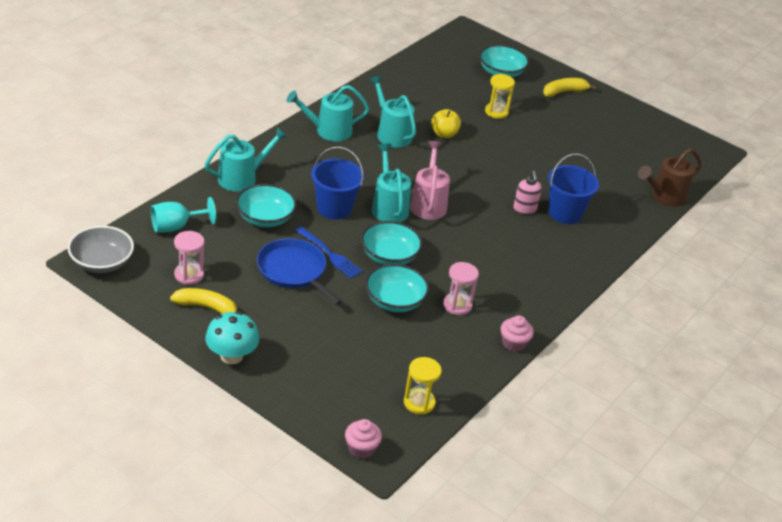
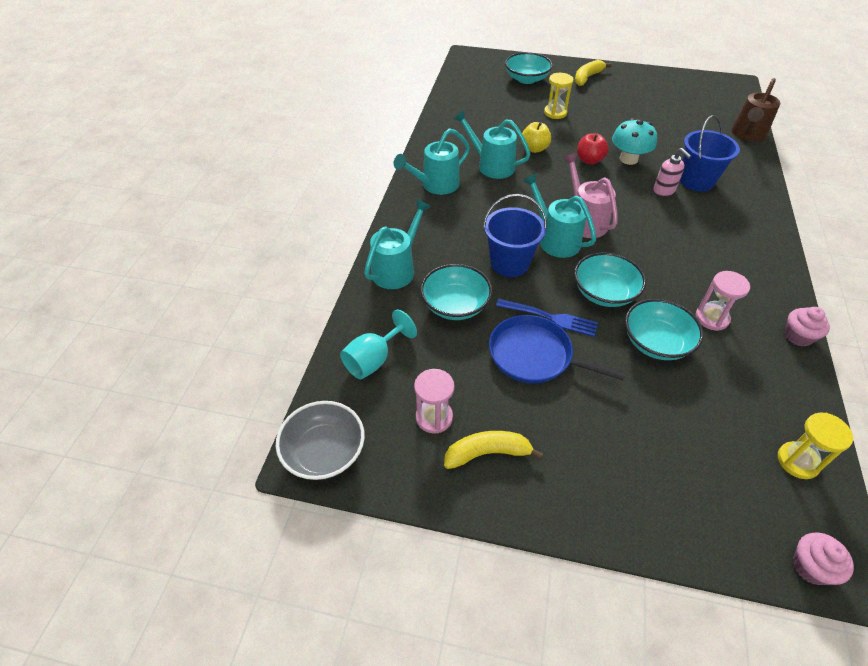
camera: 20 degrees left, 10 degrees up
(231, 356) = (567, 509): turquoise mushroom -> turquoise mushroom (628, 159)
(484, 161) = (589, 160): none -> red apple

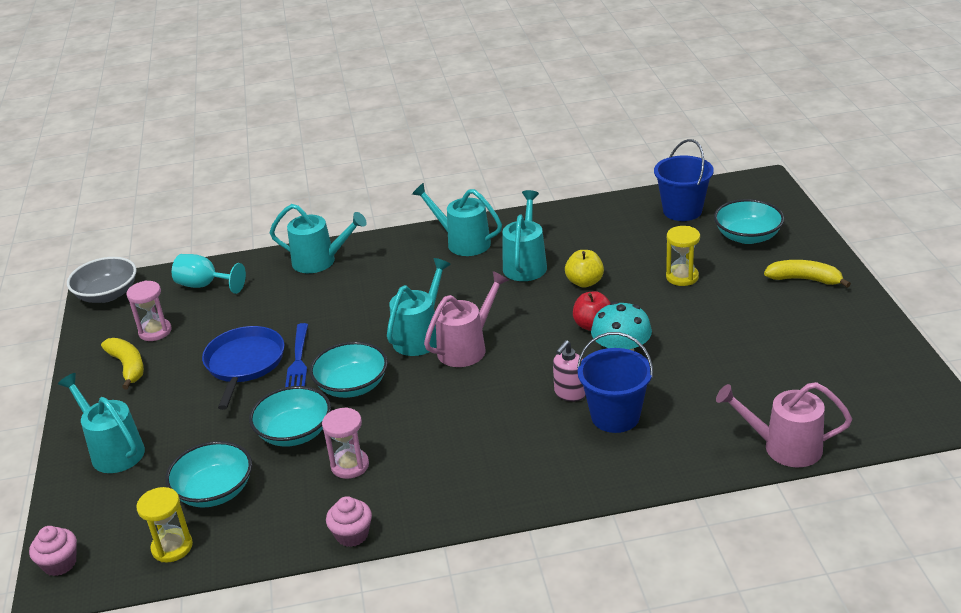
camera: 70 degrees right, 15 degrees down
(455, 305) = (288, 305): turquoise bowl -> turquoise bowl (214, 491)
(509, 263) = (364, 318): blue bucket -> blue bucket (682, 211)
(635, 489) = (113, 450): none -> turquoise watering can
(747, 134) = (783, 447): brown watering can -> pink watering can

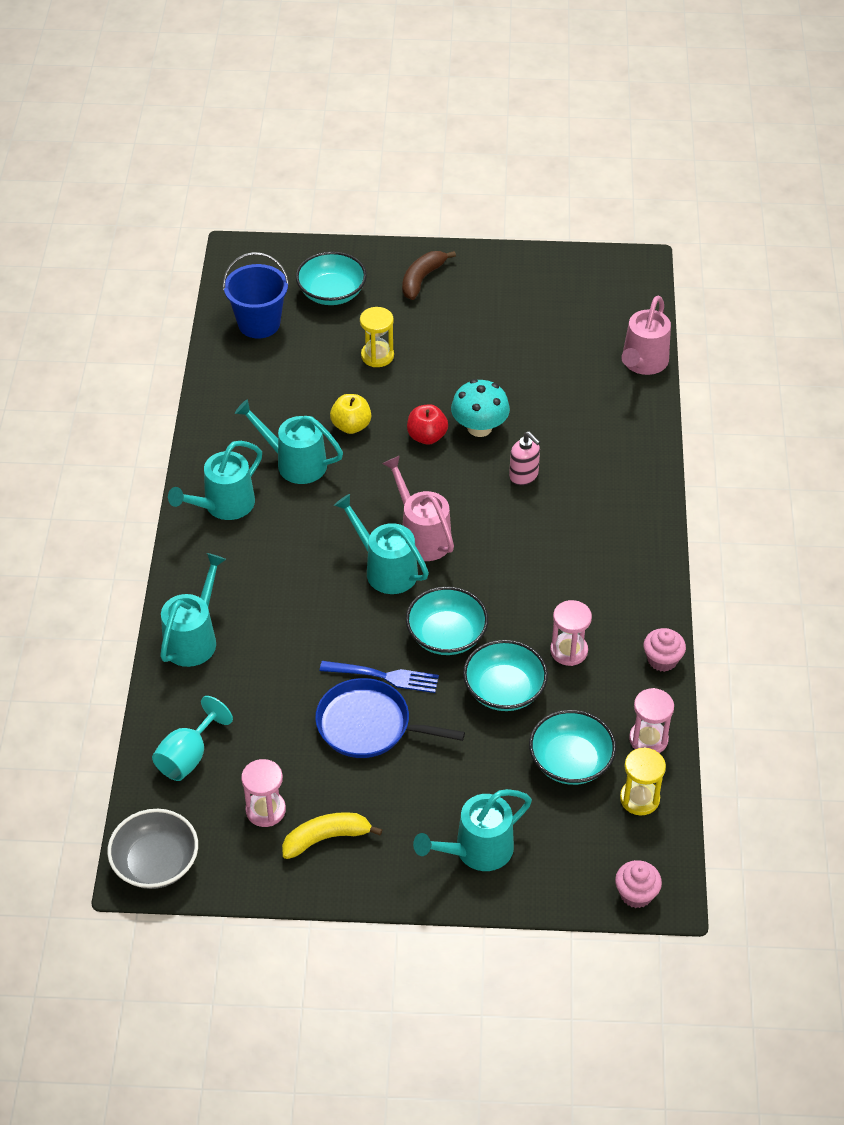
camera: 80 degrees left, 15 degrees up
(246, 541) = (648, 739): none -> pink hourglass
(615, 416) = (567, 453): blue bucket -> none
(804, 279) = (422, 279): yellow banana -> brown banana

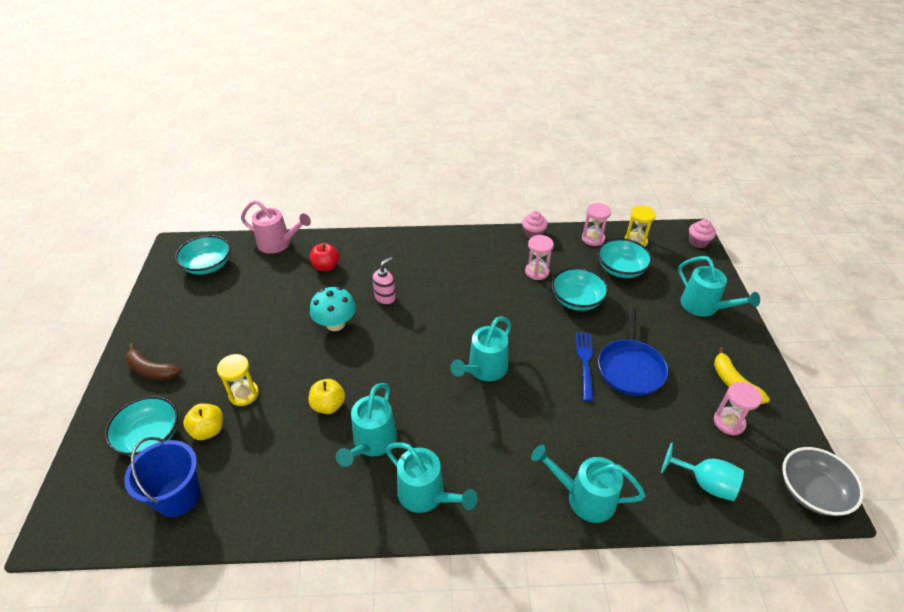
camera: 95 degrees left, 5 degrees down
(333, 334) = (208, 430): none -> yellow apple
(421, 535) = (448, 350): pink watering can -> none
(427, 436) = (343, 354): red apple -> red apple (326, 266)
(446, 635) = (539, 331): turquoise bowl -> turquoise bowl (208, 265)

